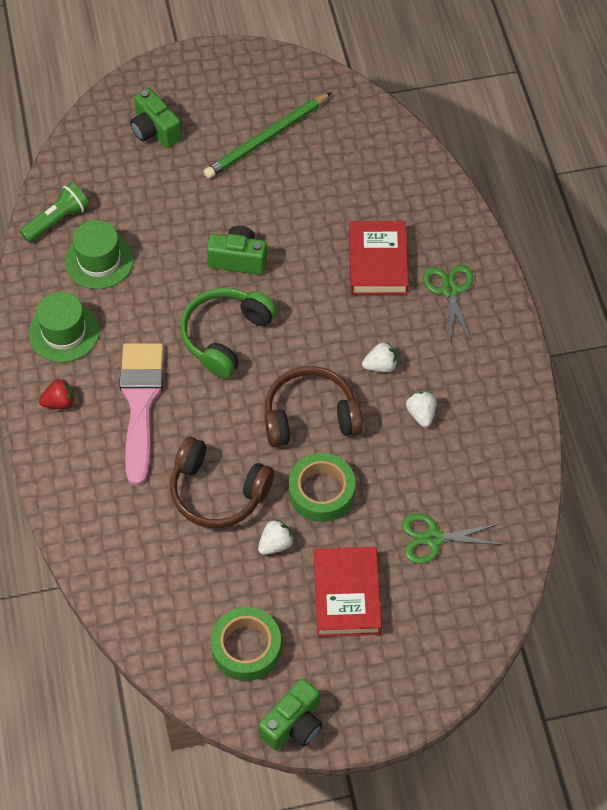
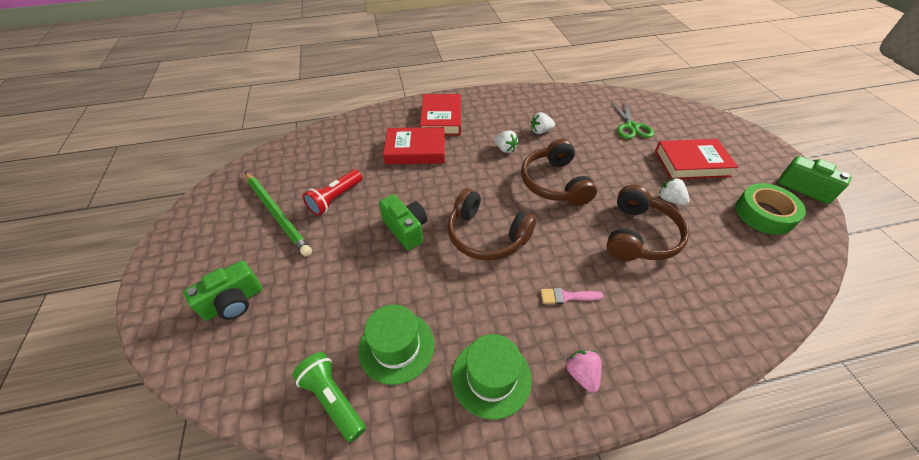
camera: 90 degrees left, 10 degrees down
(59, 402) = (582, 374): red strawberry -> pink strawberry
(140, 403) = (567, 296): pink brush -> pink brush, size x0.40
(225, 336) = (486, 235): green headphones -> brown headphones
(238, 260) = (406, 229): green camera -> green camera turned 135 degrees clockwise
(289, 188) = (335, 199): none -> red flashlight
(321, 492) = (616, 176): green tape -> none
(380, 366) = (505, 149): white strawberry -> white strawberry turned 150 degrees clockwise
(450, 290) = (441, 119): green scissors -> red book

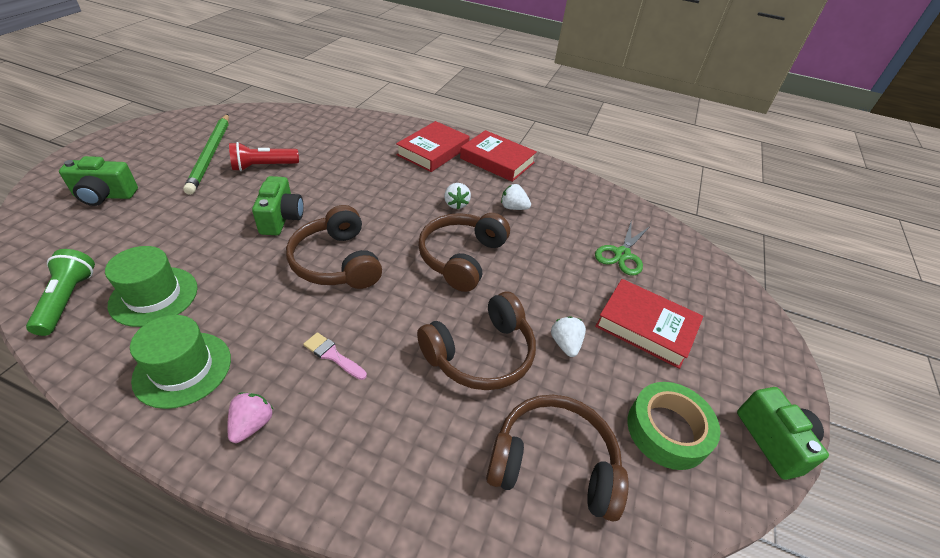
camera: 30 degrees right, 5 degrees down
(415, 150) = (375, 164): red book -> red book (497, 160)
(743, 269) = (553, 463): none -> brown headphones

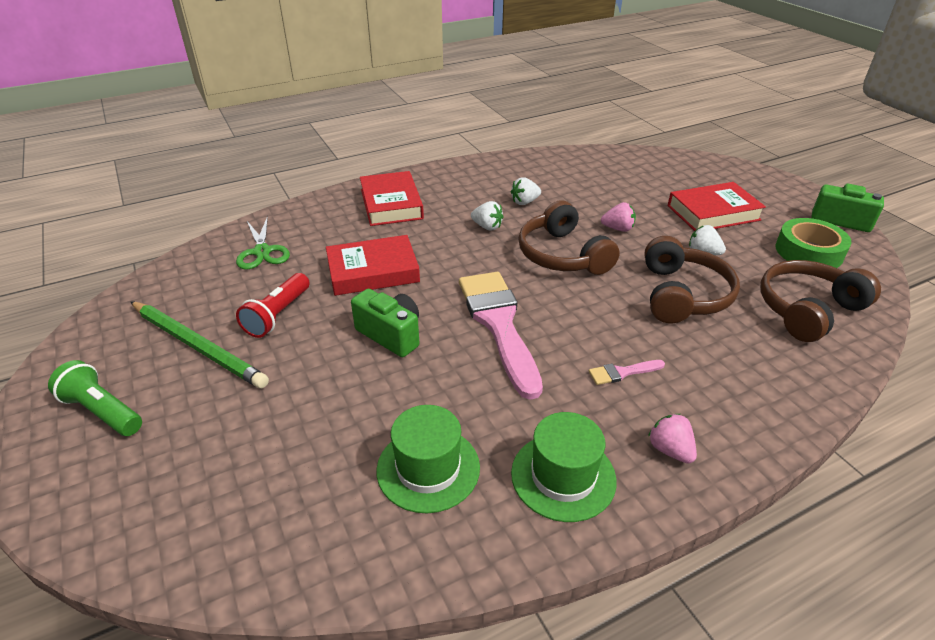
camera: 45 degrees left, 5 degrees down
(67, 300) = (364, 546): green flashlight -> green flashlight (102, 411)
(105, 196) = (172, 463): green camera -> none
(337, 262) = (499, 324): brown headphones -> pink brush
(497, 160) = (449, 179): red book -> red book (373, 271)
(538, 274) = (618, 229): none -> pink strawberry
(622, 254) = (631, 184): green scissors -> green scissors (262, 252)

